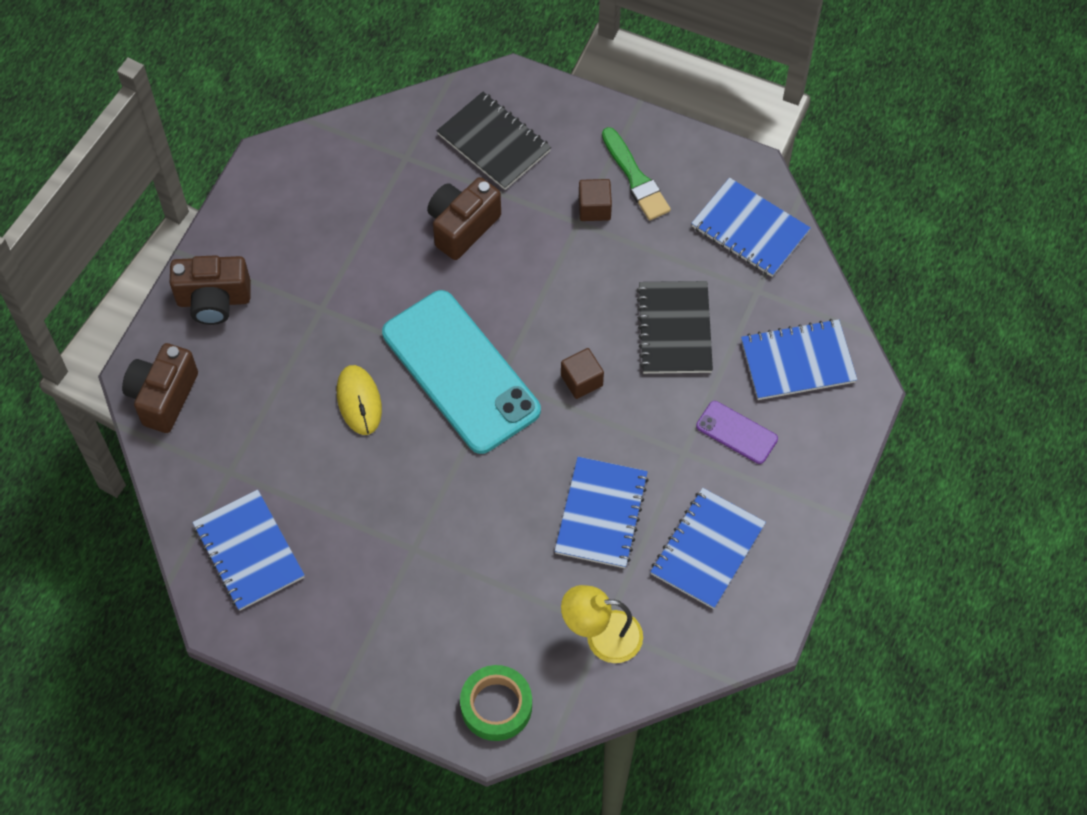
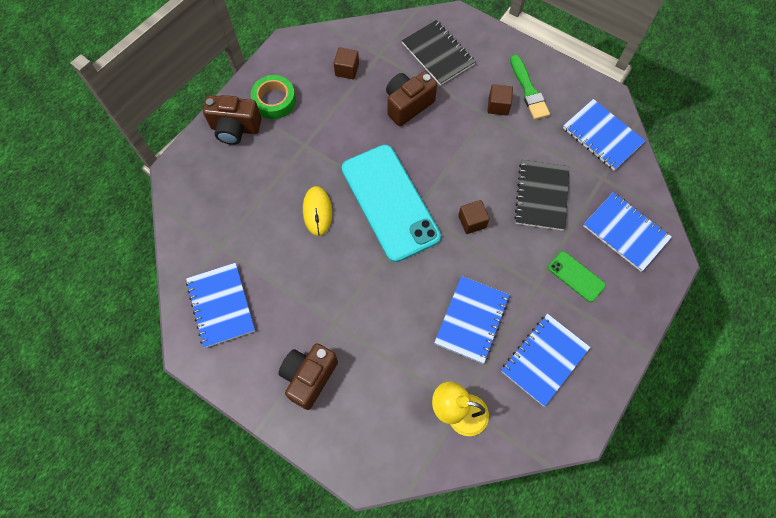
camera: 10 degrees right, 5 degrees up
(163, 397) = (188, 187): brown camera -> brown camera (309, 377)
(362, 187) = (347, 70): none -> brown cube
(496, 706) = (373, 453): green tape -> green tape (274, 101)
(736, 432) = (576, 276): purple phone -> green phone
(797, 362) = (625, 232): blue notebook -> blue notebook turned 45 degrees clockwise

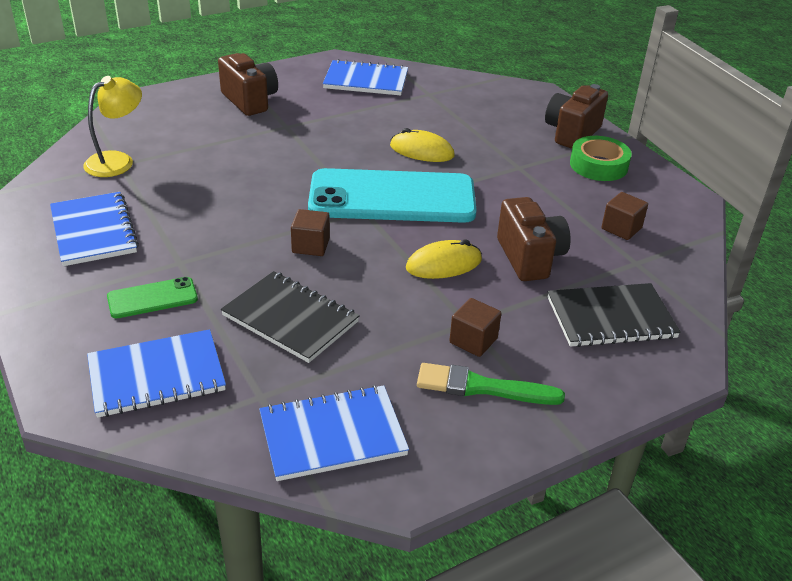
camera: 115 degrees right, 30 degrees down
(442, 144) = (443, 264): none -> yellow mouse
(471, 320) = (195, 201): blue notebook -> none

